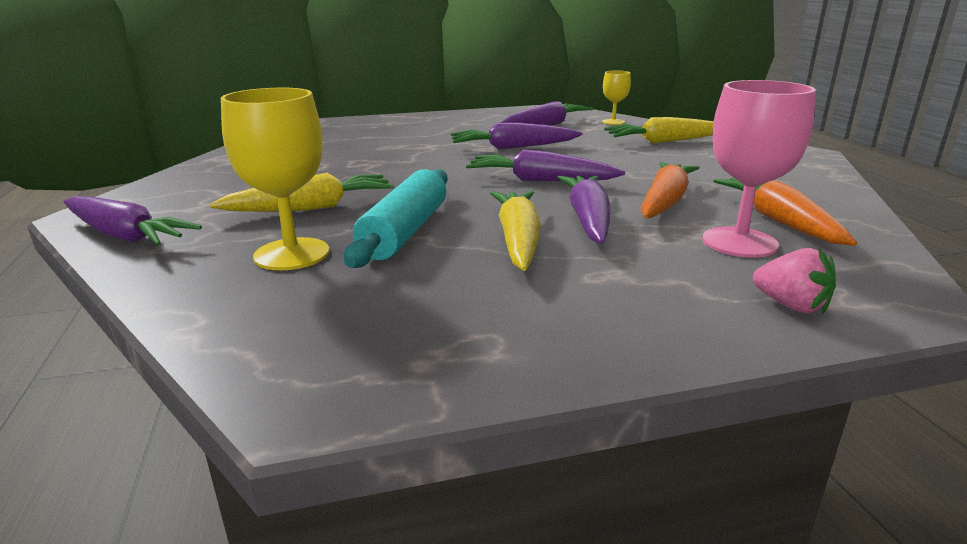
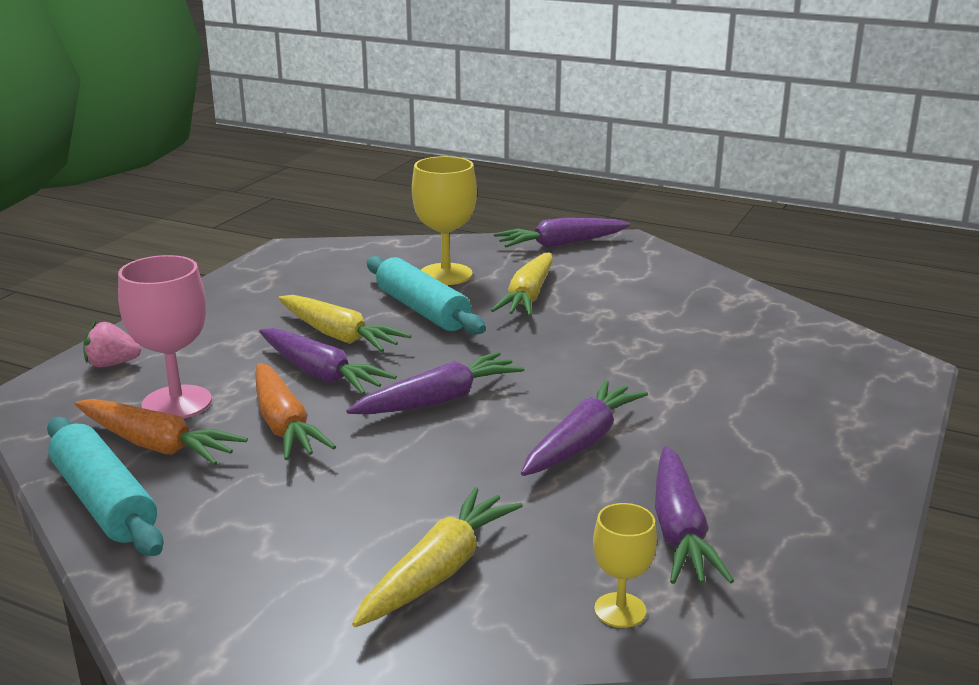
camera: 130 degrees right, 0 degrees up
(838, 206) = (104, 502): none -> turquoise rolling pin

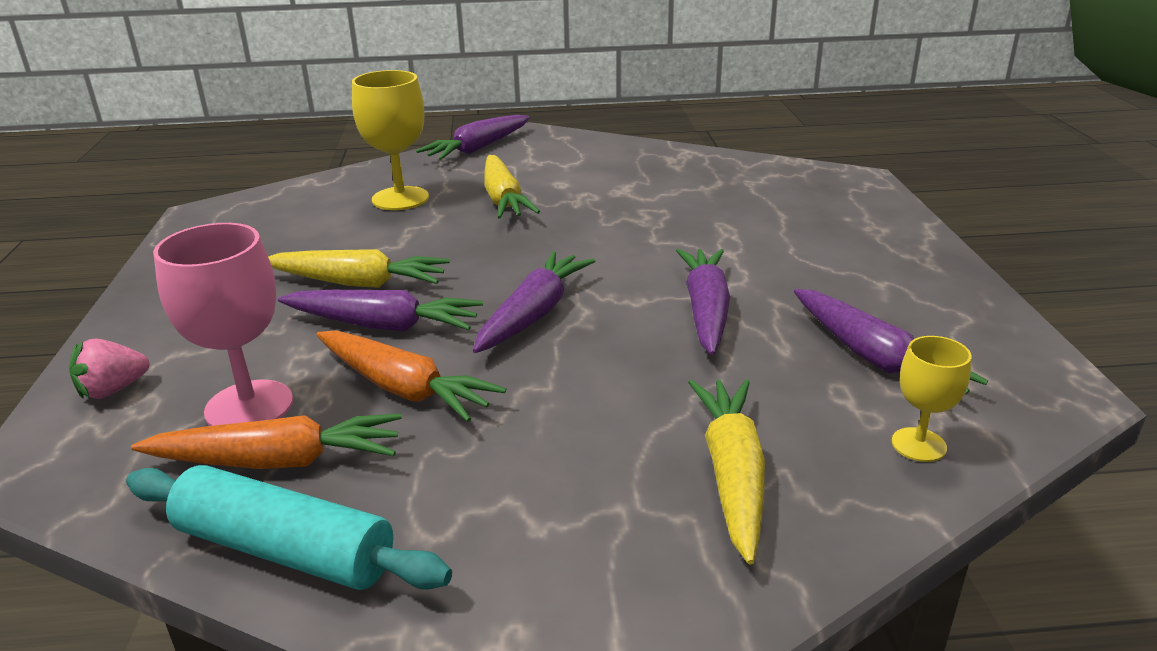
camera: 30 degrees left, 5 degrees up
(423, 310) = (417, 236): turquoise rolling pin -> none

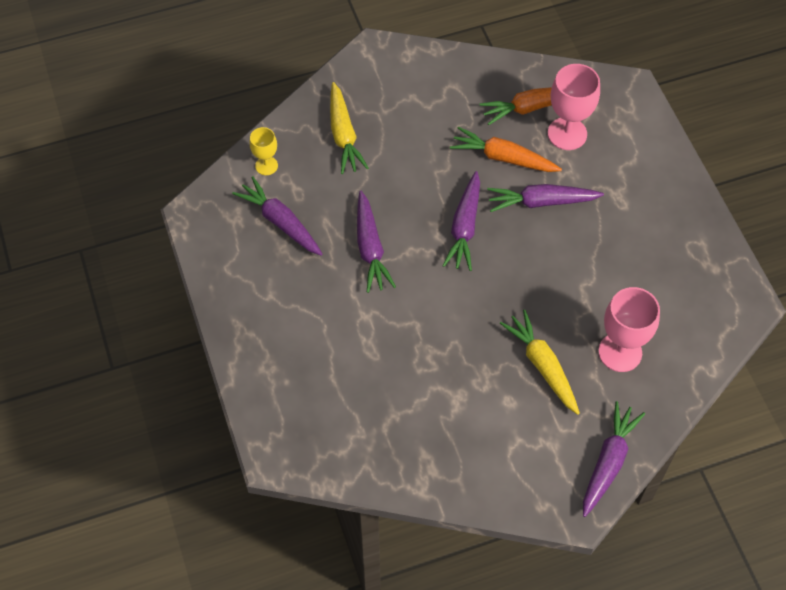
camera: 165 degrees right, 30 degrees up
(113, 390) = (639, 131): pink strawberry -> none
(285, 550) = (499, 71): turquoise rolling pin -> none
(358, 283) = (580, 238): yellow carrot -> none
(400, 199) = (620, 352): yellow goblet -> pink goblet

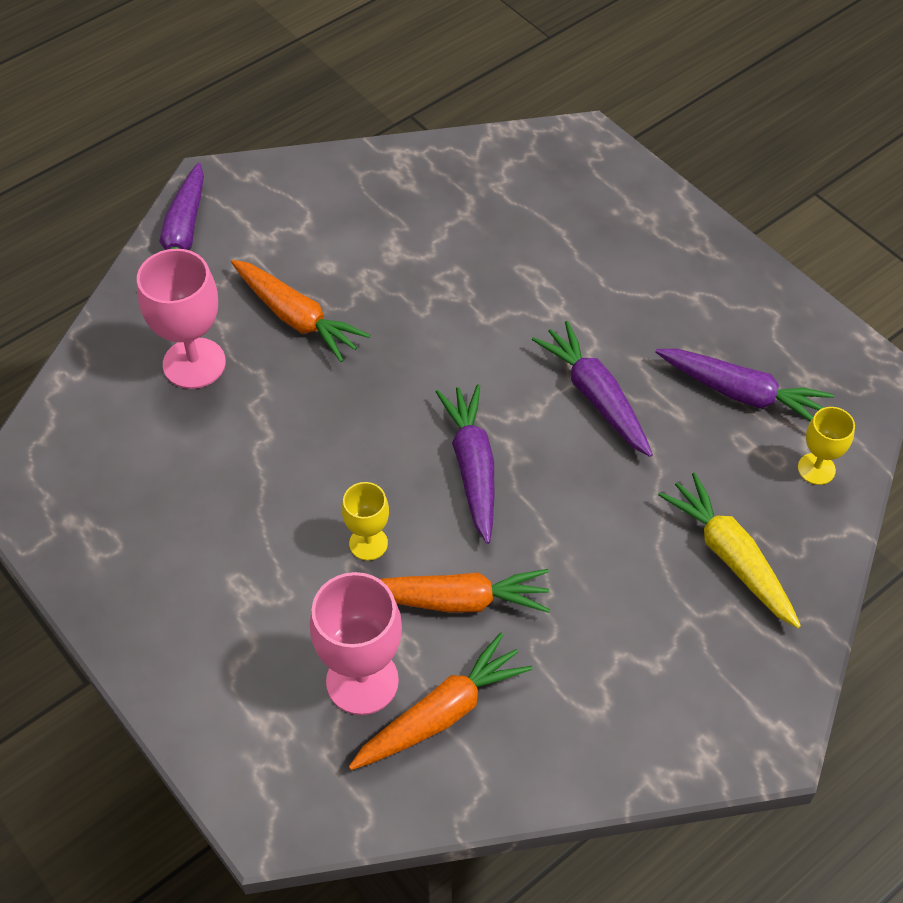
camera: 160 degrees right, 5 degrees down
(541, 202) = (368, 543): purple carrot -> yellow goblet
(542, 365) = (296, 318): yellow carrot -> orange carrot

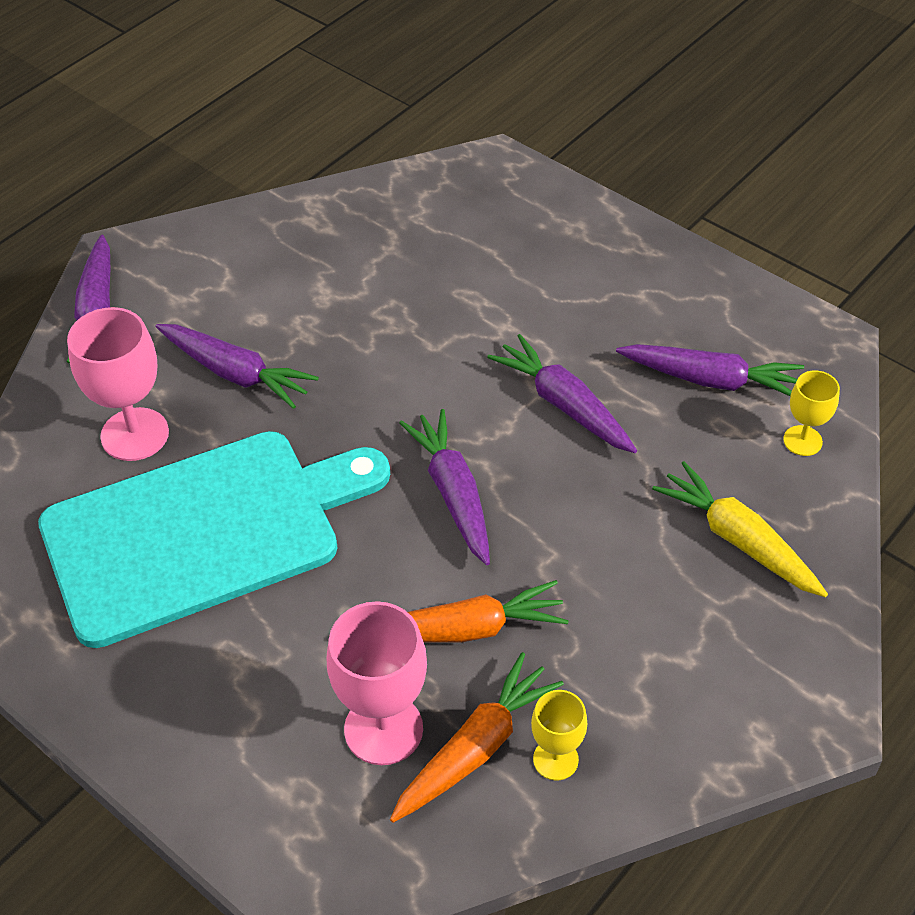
camera: 10 degrees left, 5 degrees down
(236, 467) = (201, 532): none -> turquoise cutting board
(296, 318) = (235, 373): orange carrot -> purple carrot
(368, 543) = (360, 587): yellow goblet -> yellow goblet (555, 759)

